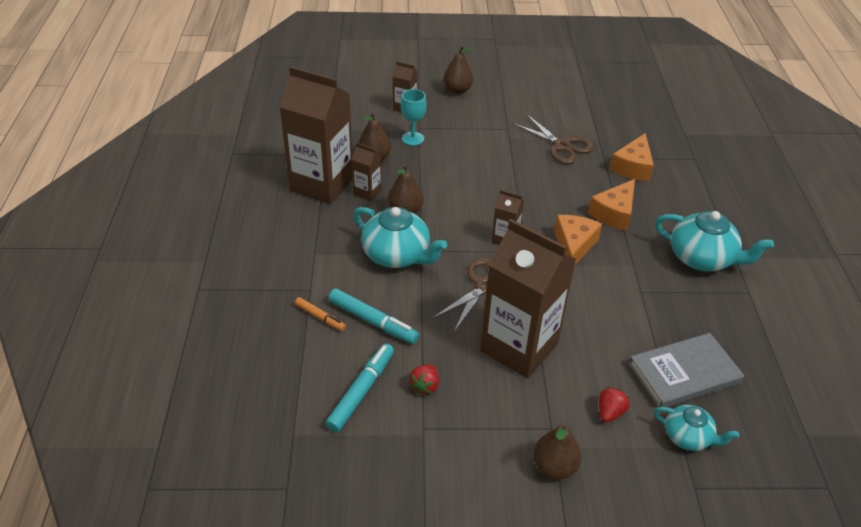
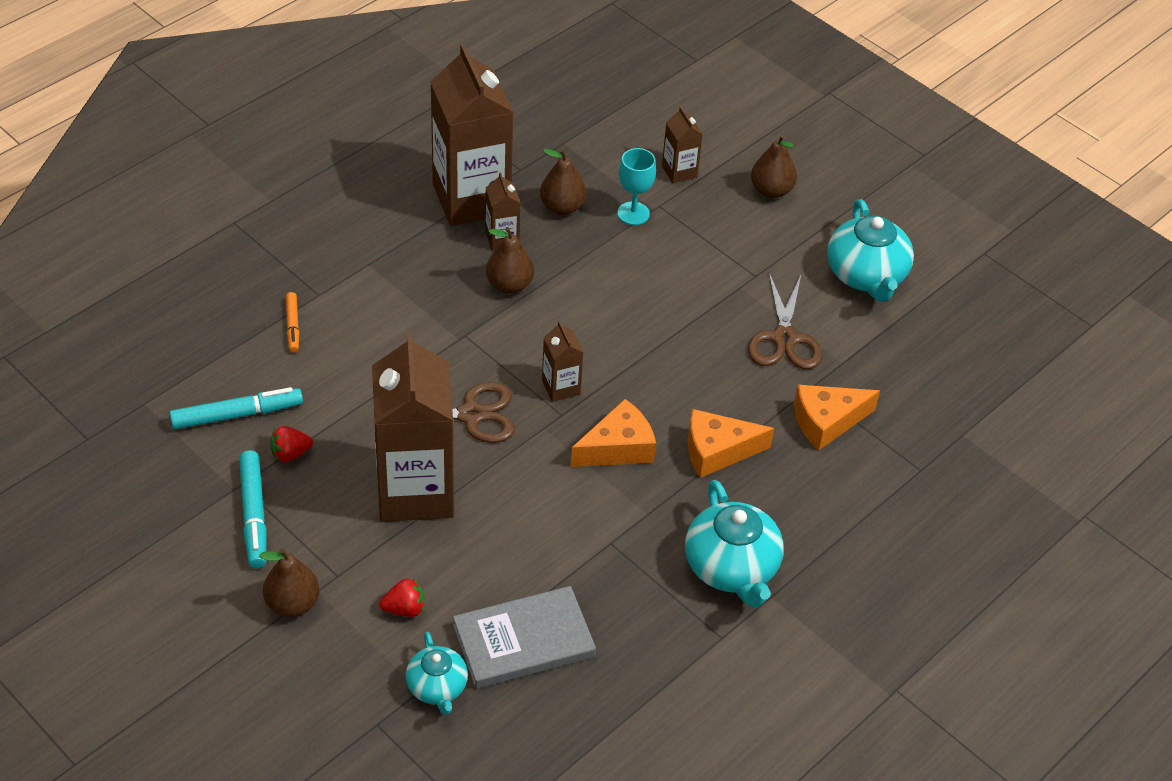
camera: 45 degrees right, 5 degrees up
(373, 321) = (329, 365): turquoise marker -> turquoise marker (254, 515)
(397, 255) = (437, 322): turquoise teapot -> turquoise teapot (866, 275)
(684, 374) = (523, 641): grey book -> grey book turned 45 degrees counterclockwise

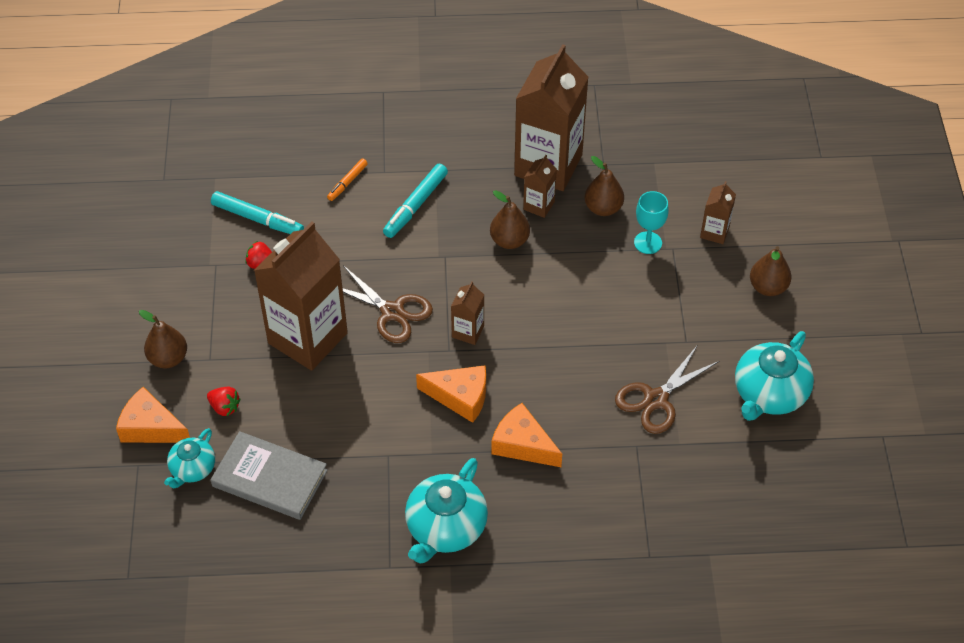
camera: 45 degrees right, 5 degrees up
(254, 515) = (203, 288): turquoise marker -> turquoise marker (415, 205)
(826, 422) = (620, 477): orange cheese -> orange cheese (151, 427)

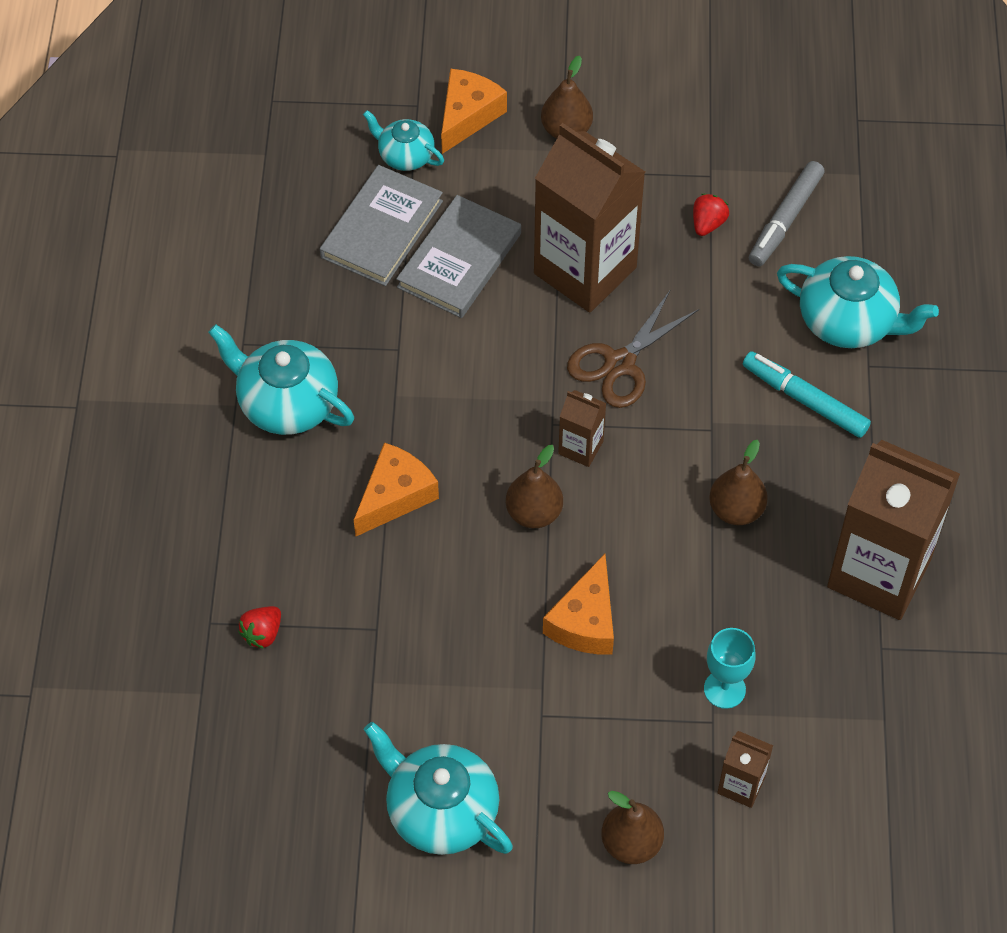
camera: 95 degrees right, 5 degrees up
(224, 407) = (488, 185): red strawberry -> red strawberry (262, 633)
(257, 219) = (785, 220): turquoise marker -> grey marker
(300, 421) = (459, 260): none -> grey book
(347, 182) = (848, 321): orange marker -> turquoise teapot
(460, 397) = (476, 432): orange cheese -> orange cheese (585, 621)
(539, 205) = (800, 553): brown carton -> none
(603, 208) = (793, 637): brown pear -> brown pear (534, 513)
(656, 399) = (447, 662): brown scissors -> none

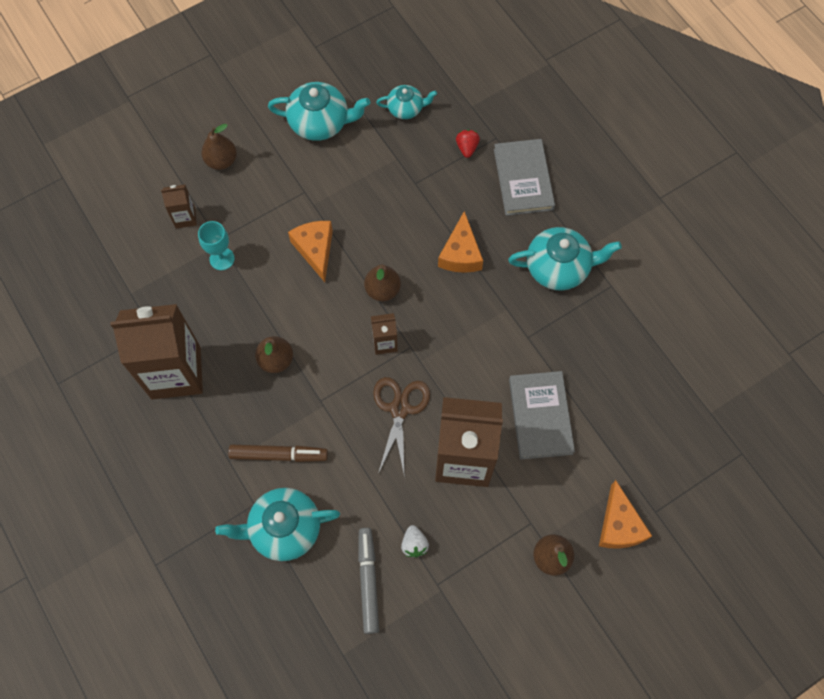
camera: 145 degrees right, 10 degrees up
(381, 229) = (600, 407): grey book -> grey book (523, 179)
(405, 155) = (631, 468): turquoise teapot -> turquoise teapot (406, 109)
(708, 224) = (414, 544): red strawberry -> white strawberry
(804, 400) = (278, 455): turquoise marker -> brown marker

